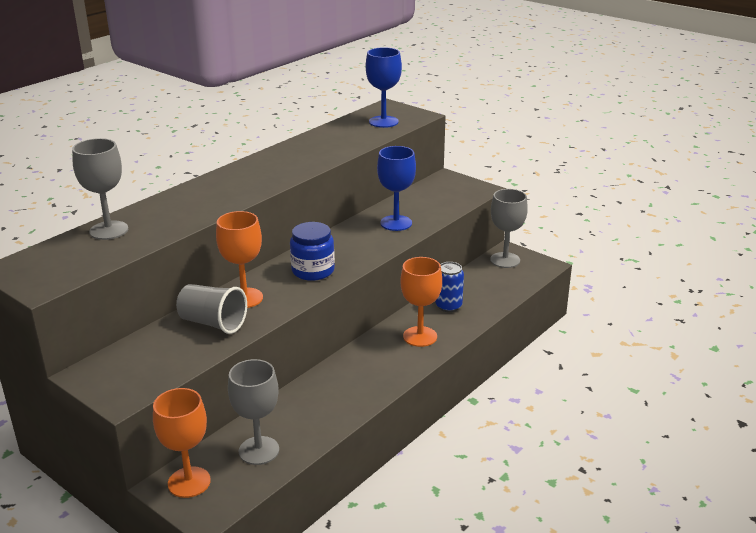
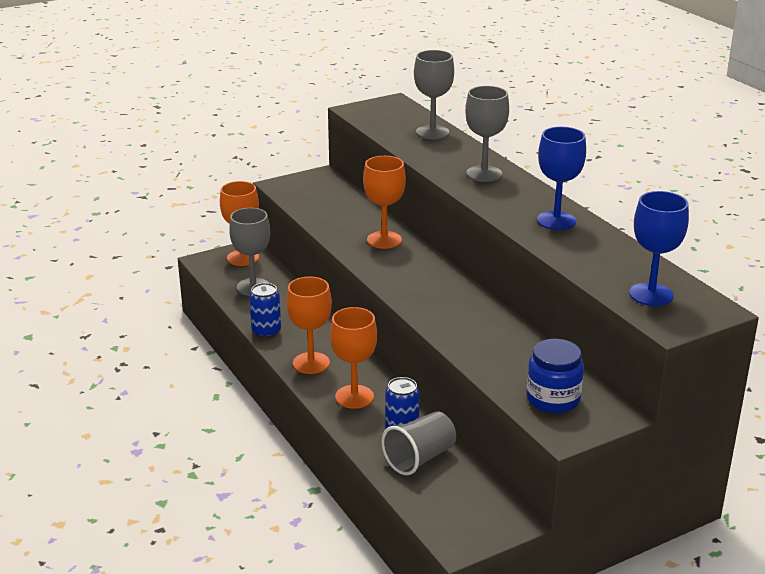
camera: 110 degrees right, 0 degrees up
(213, 323) = (353, 223): grey cup -> grey cup (420, 458)
(313, 271) = (412, 278): blue jar -> blue jar (553, 399)
(346, 413) = (266, 331): none -> blue can
(385, 371) = (311, 363): none -> orange goblet
(396, 223) = (492, 345): blue goblet -> blue goblet (556, 221)
(505, 260) = (488, 510): grey goblet -> grey goblet (484, 174)

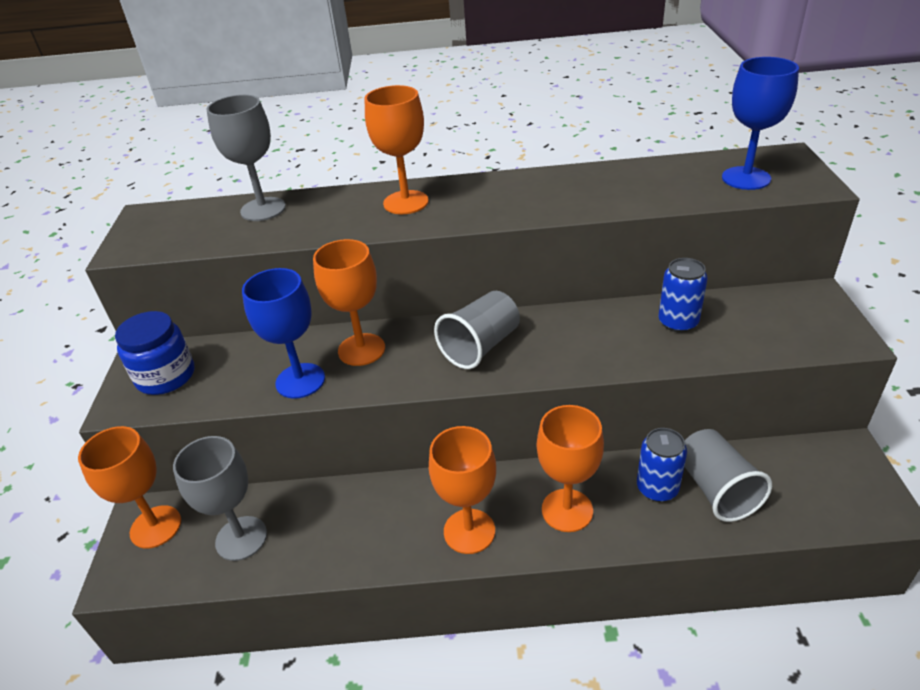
camera: 60 degrees left, 10 degrees up
(266, 331) = (363, 558): blue can -> blue can (678, 322)
(422, 280) = (481, 346): none -> grey cup
(484, 174) = (406, 202): grey goblet -> orange goblet
(553, 399) = (778, 326): blue jar -> blue jar (166, 376)
(556, 221) = (555, 188): blue goblet -> blue goblet (300, 381)

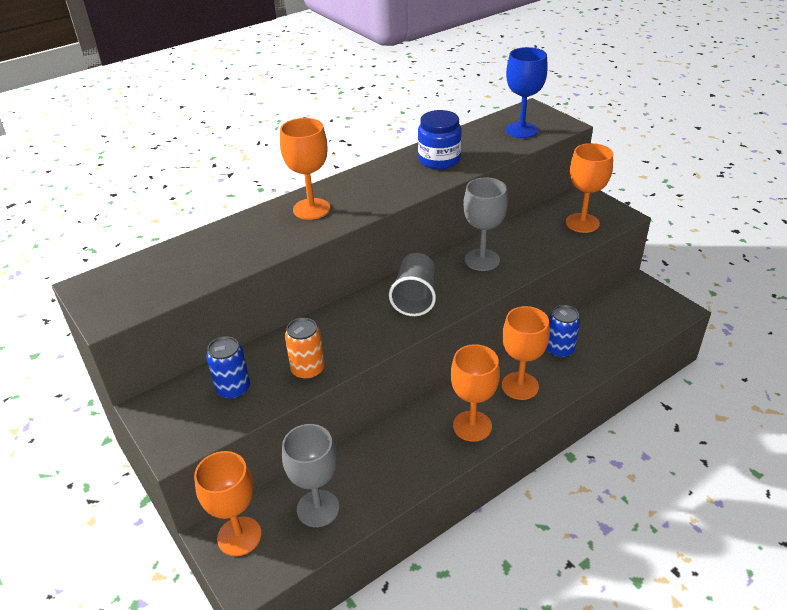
camera: 35 degrees left, 0 degrees up
(166, 376) = (189, 412): blue jar -> blue jar (439, 160)
(263, 209) = (197, 248): grey goblet -> grey goblet (482, 260)
(300, 381) = (308, 370): blue goblet -> orange can
(361, 349) = (332, 331): orange goblet -> orange goblet (582, 223)
(678, 322) = (523, 238): blue can -> blue can (233, 389)
(716, 489) = (591, 336): grey cup -> none

